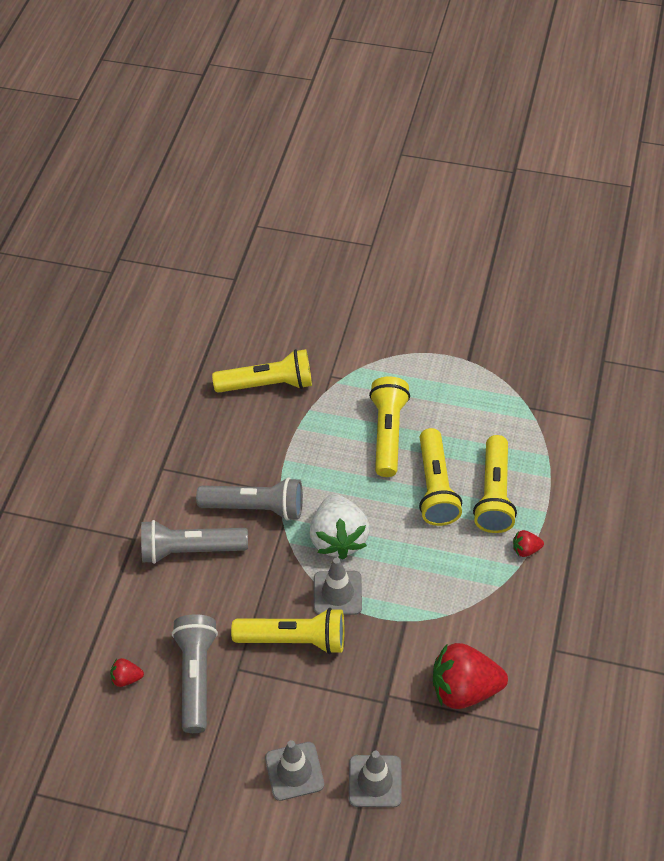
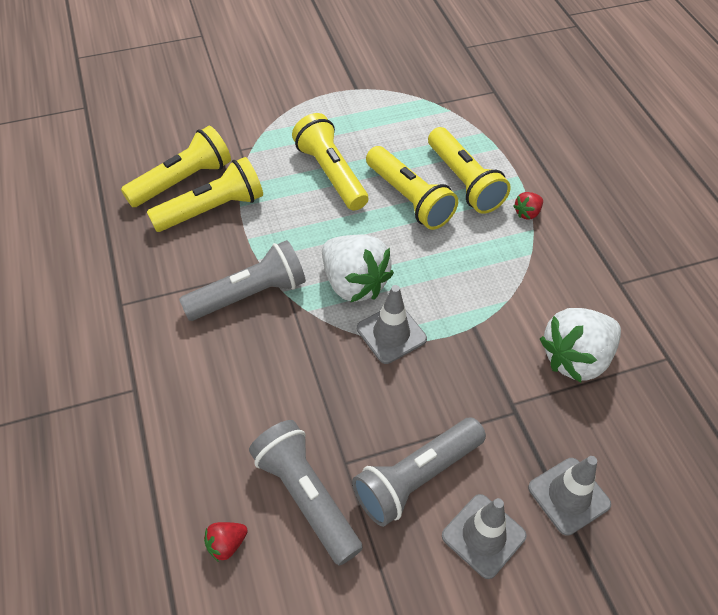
camera: 35 degrees left, 0 degrees up
(191, 550) = (208, 368): grey flashlight -> grey flashlight (416, 477)
(294, 639) = (381, 400): yellow flashlight -> yellow flashlight (212, 209)
(464, 688) = (575, 358): red strawberry -> white strawberry

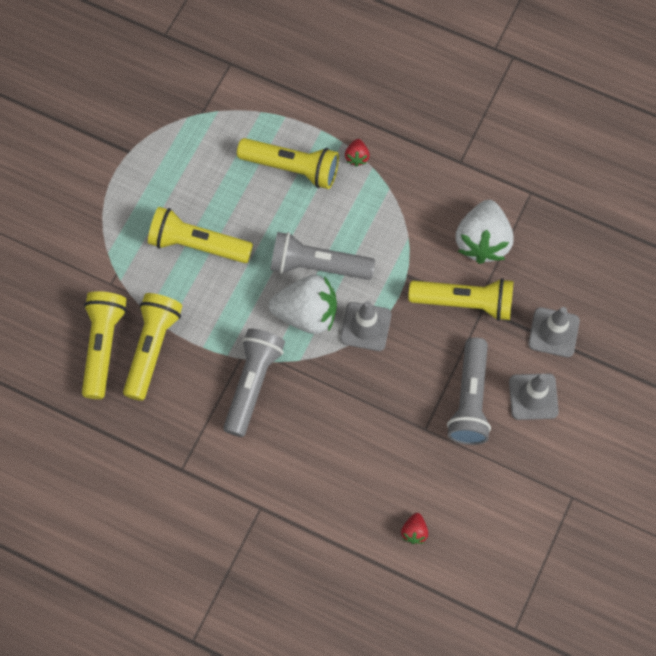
camera: 45 degrees left, 15 degrees up
(306, 497) = (426, 467): grey flashlight -> grey flashlight (318, 266)
(409, 198) = (271, 216): yellow flashlight -> yellow flashlight (464, 302)

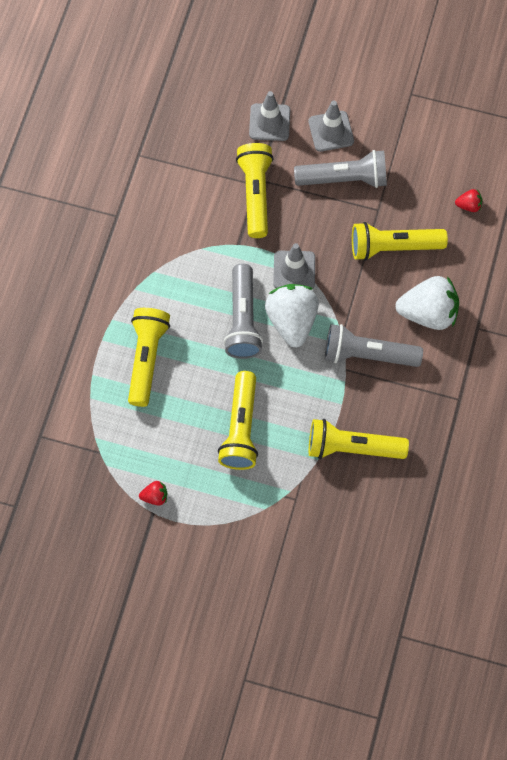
camera: 100 degrees left, 0 degrees up
(103, 347) = (359, 491): yellow flashlight -> yellow flashlight (393, 247)
(357, 157) = (126, 304): red strawberry -> red strawberry (155, 496)
(482, 241) = (194, 187): white strawberry -> white strawberry (428, 313)

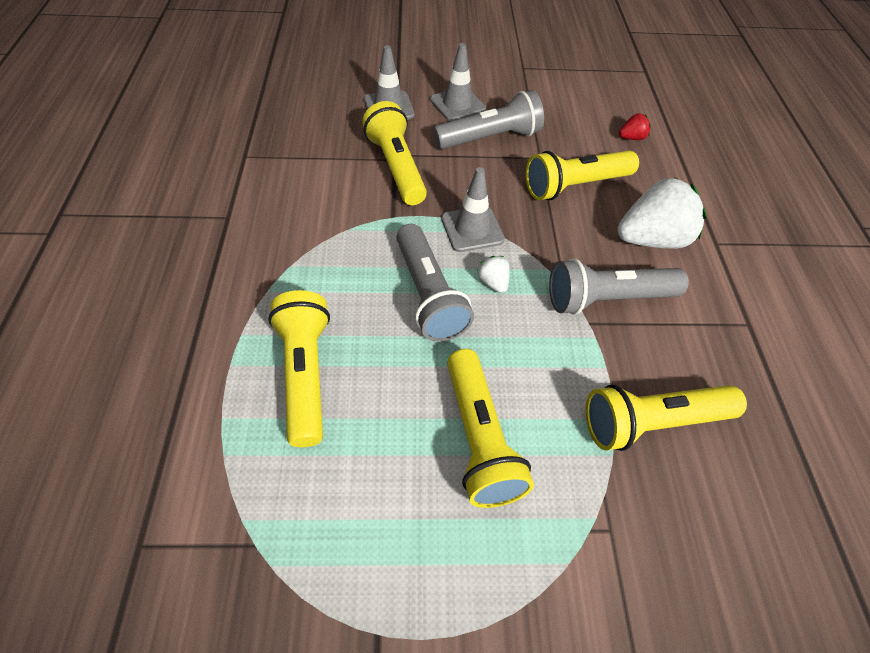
camera: 20 degrees left, 15 degrees down
(155, 496) = (373, 600): red strawberry -> none
(292, 321) = (493, 282): white strawberry -> white strawberry, size x0.44

